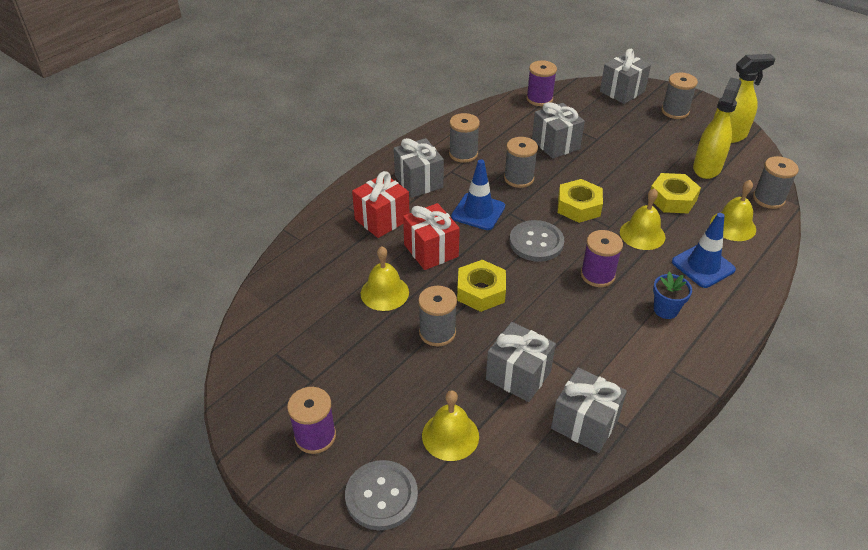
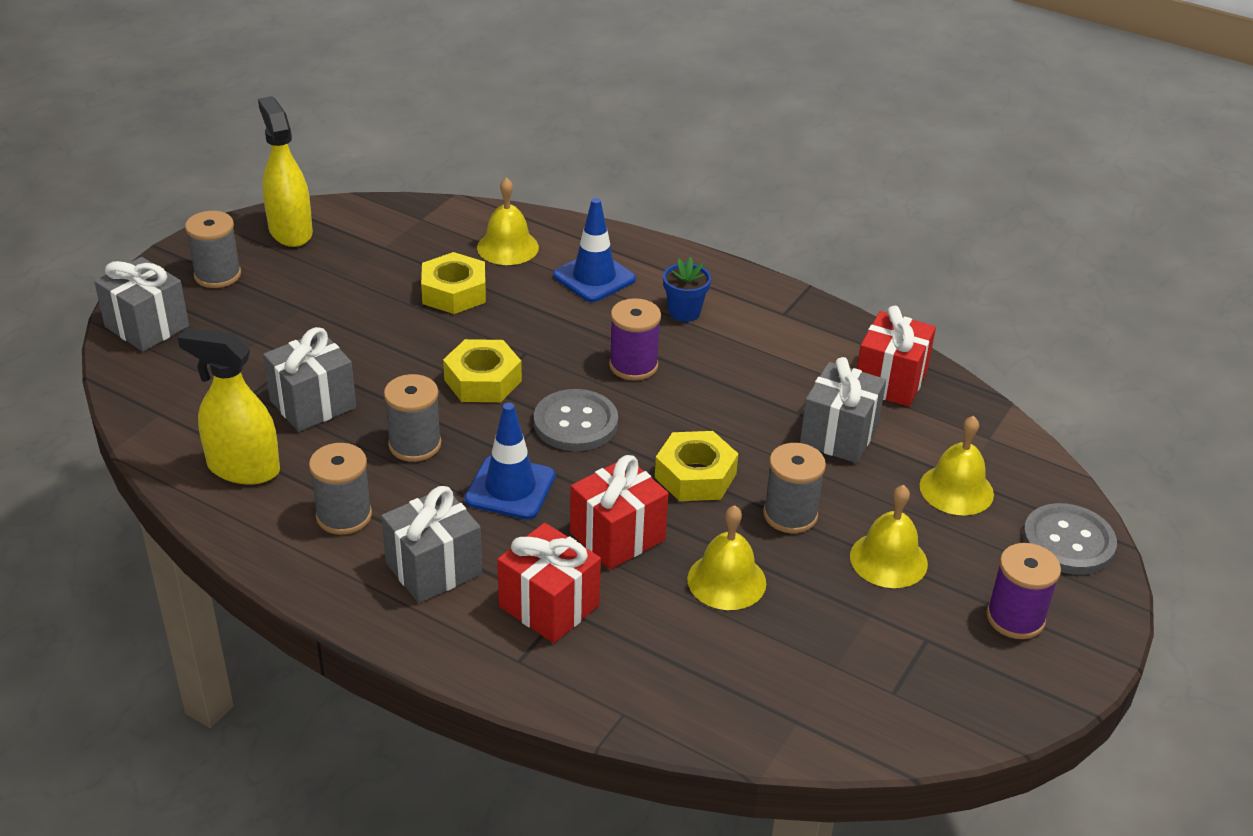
camera: 100 degrees left, 5 degrees down
(539, 99) = (160, 424): purple spool -> none
(584, 423) = (890, 381): grey gift -> red gift
(642, 234) = (539, 323): yellow bell -> yellow bell (888, 559)
(707, 167) = (374, 257): yellow spray bottle -> yellow spray bottle (243, 468)
(768, 199) = (445, 214): grey spool -> none

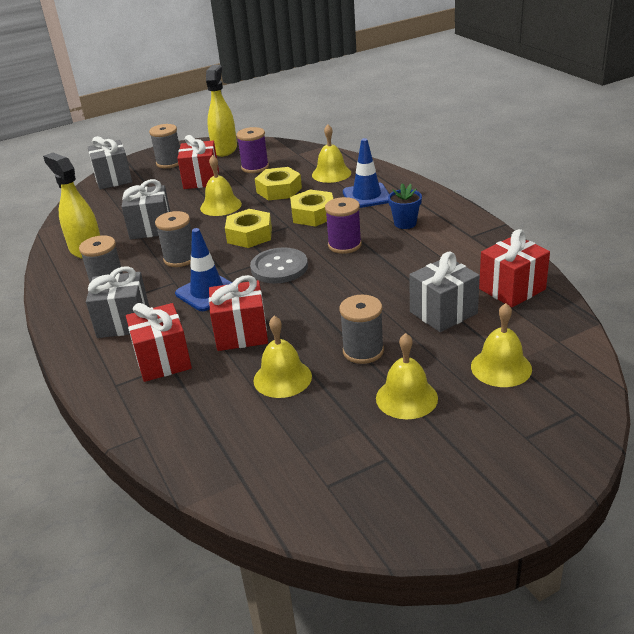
camera: 35 degrees right, 5 degrees down
(308, 297) = (201, 180): none -> red gift
(388, 339) = (221, 206): none -> yellow bell
(695, 476) = (323, 313): yellow nut -> yellow nut (313, 215)
(1015, 618) = (470, 467): purple spool -> purple spool (255, 167)
(1068, 542) = (563, 427): grey button -> none

